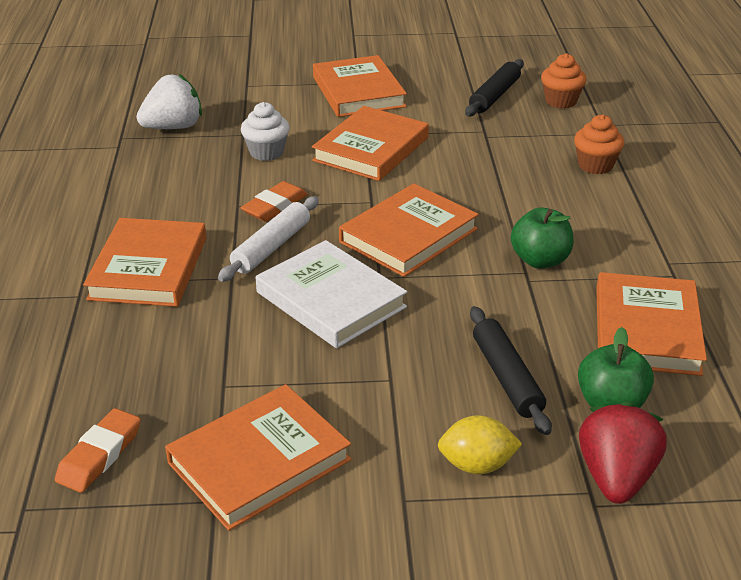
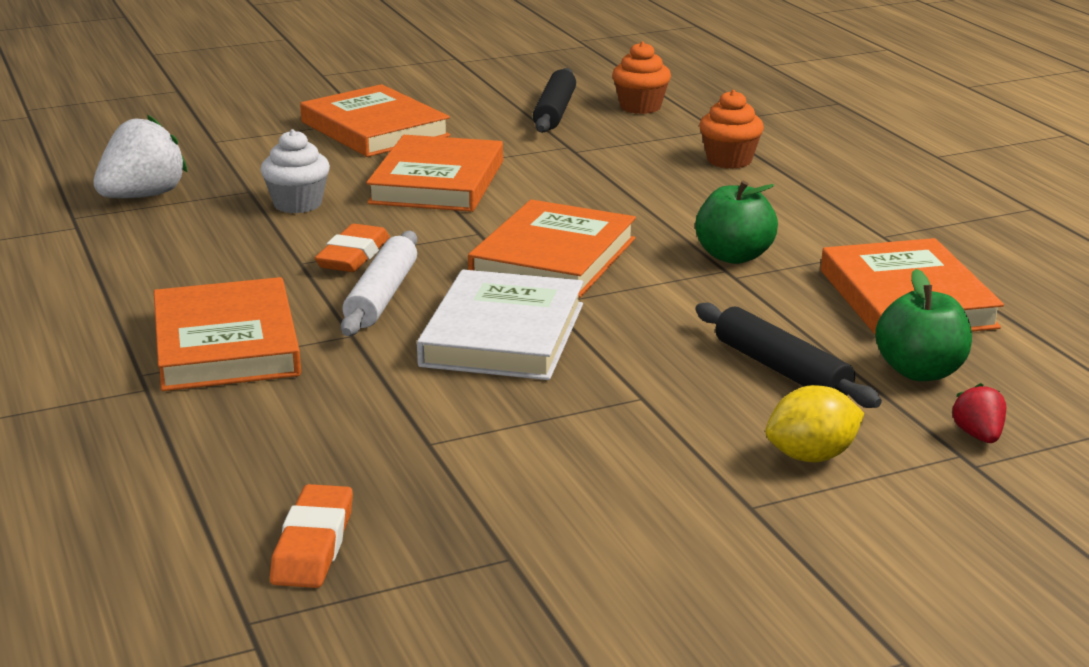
camera: 20 degrees left, 10 degrees down
(259, 461) = (538, 507): orange book -> none
(331, 299) = (503, 334): white book -> white book turned 75 degrees clockwise
(616, 477) = (978, 435): red strawberry -> red strawberry, size x0.49

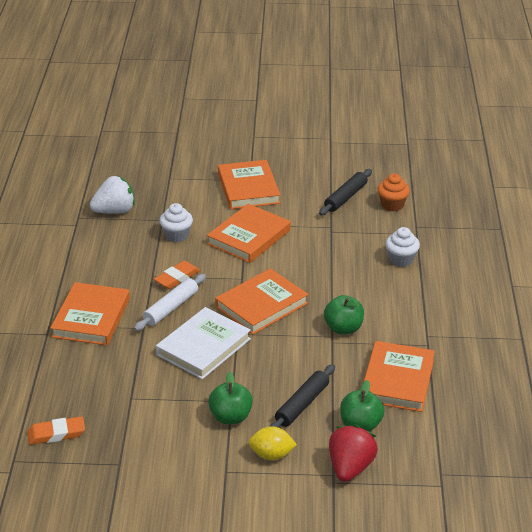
camera: 25 degrees right, 10 degrees up
(313, 545) = (56, 434): orange eraser -> orange eraser turned 45 degrees clockwise
(667, 421) = (230, 417): none -> green apple
(729, 160) = (401, 260): orange cupcake -> white cupcake
(782, 370) = (302, 405): black rolling pin -> black rolling pin turned 45 degrees clockwise
(978, 435) = (350, 468): red strawberry -> red strawberry, size x2.03

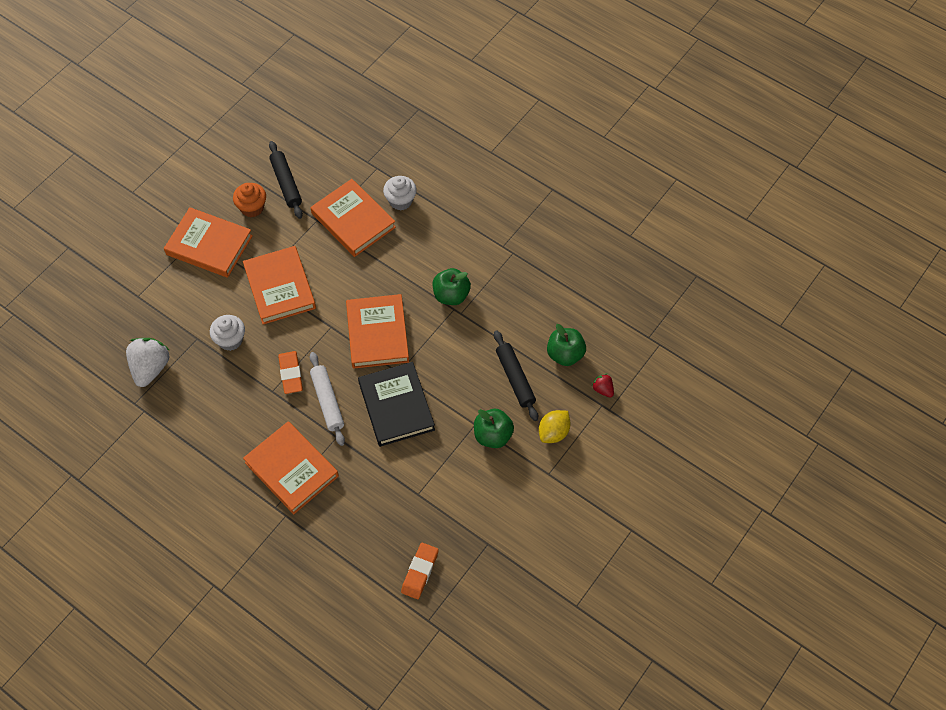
camera: 55 degrees left, 25 degrees up
(203, 347) = (396, 406): white book -> black book
(350, 468) = (603, 389): red strawberry -> red strawberry, size x0.49
(392, 205) = (325, 158): orange cupcake -> orange cupcake (252, 208)
(397, 380) = (536, 299): orange book -> orange book (353, 220)

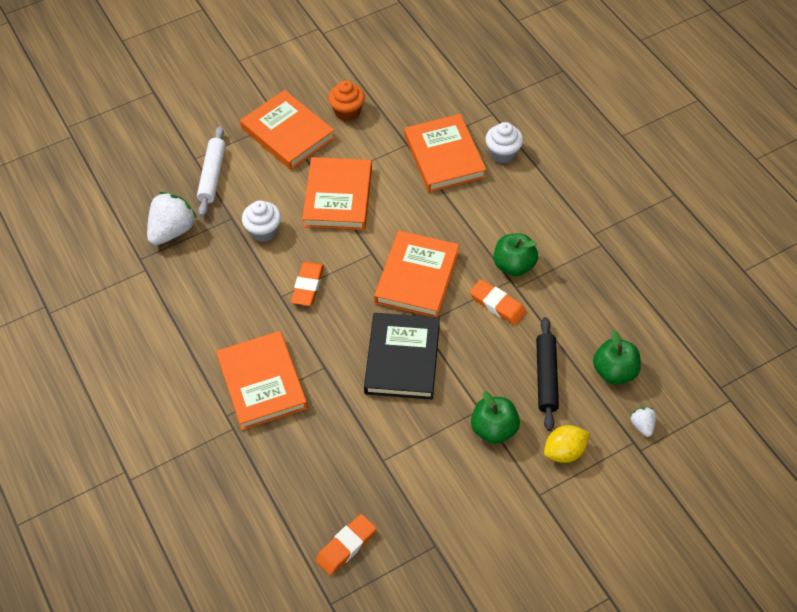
camera: 25 degrees right, 5 degrees down
(286, 183) = (392, 99): black rolling pin -> none
(327, 401) = (332, 327): white rolling pin -> white rolling pin (212, 175)
(452, 333) = (497, 304): none -> orange eraser
(603, 389) = (642, 425): red strawberry -> white strawberry

